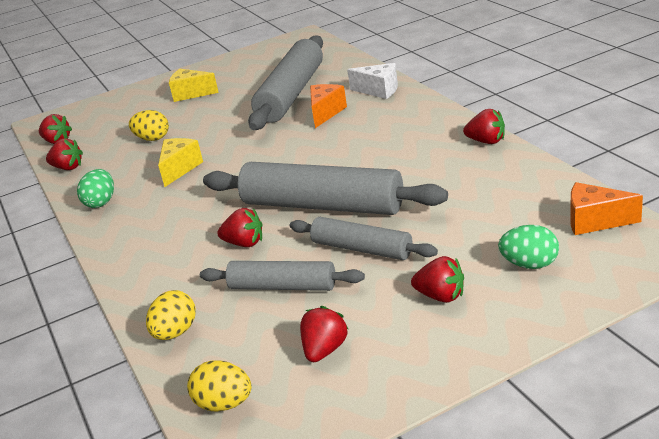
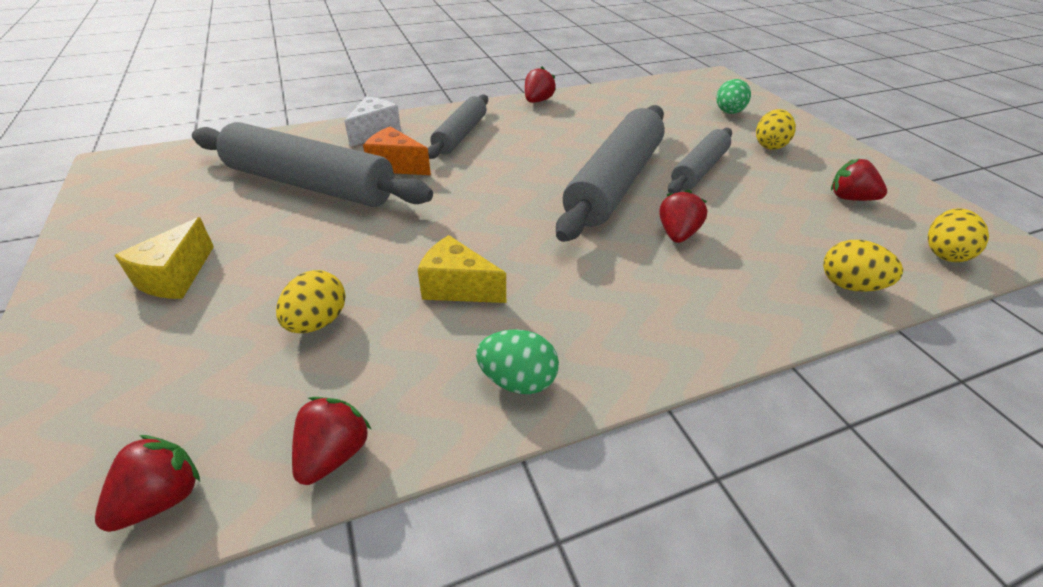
camera: 90 degrees left, 10 degrees up
(282, 286) = (759, 214): grey rolling pin -> grey rolling pin (460, 135)
(441, 296) = (769, 145): red strawberry -> yellow egg
(594, 221) = (677, 87): orange cheese -> none

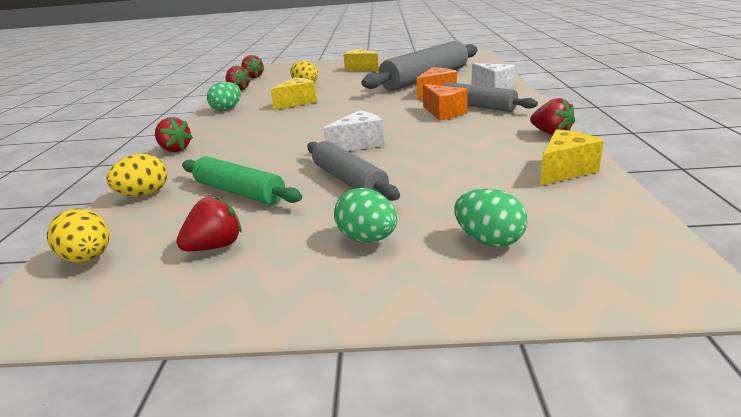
camera: 115 degrees right, 15 degrees down
(490, 150) = (443, 113): none -> orange cheese
(613, 96) = (564, 171): none -> yellow cheese
(614, 183) = (358, 144): grey rolling pin -> white cheese
(677, 234) = (272, 153): red strawberry -> red strawberry (175, 149)
(769, 145) = (367, 239): yellow egg -> green egg
(775, 220) = (239, 192): none -> green rolling pin

